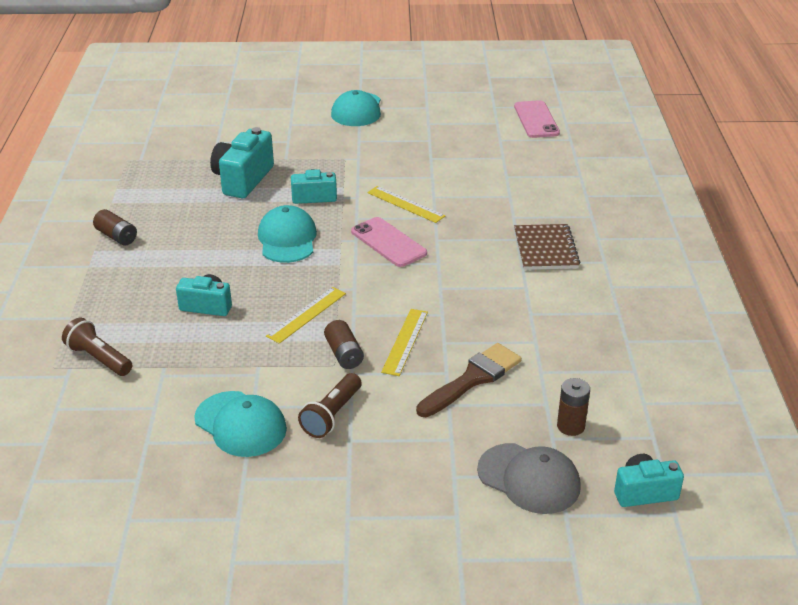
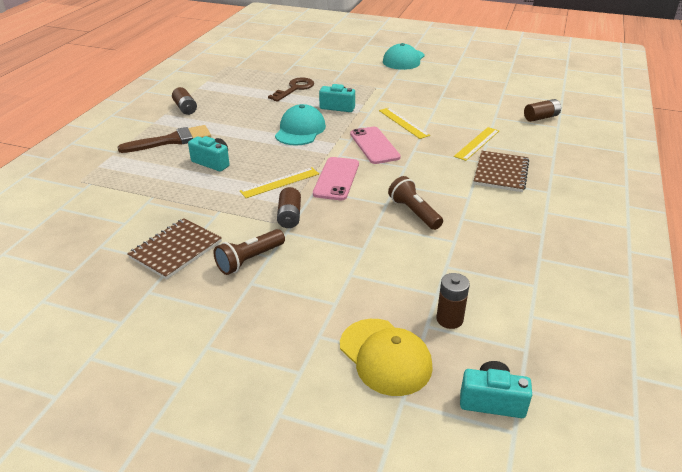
camera: 20 degrees right, 0 degrees up
(99, 358) = (113, 181): brown flashlight -> brown flashlight (414, 212)
(240, 424) = (176, 250): turquoise cap -> brown notebook
(243, 180) = (295, 89): turquoise camera -> brown key
(405, 341) = (343, 217): yellow ruler -> yellow ruler (477, 143)
(472, 379) = (382, 258): brown brush -> brown brush (171, 140)
(529, 479) = (385, 356): grey cap -> yellow cap
(536, 120) = (539, 84): pink phone -> pink phone (336, 179)
(557, 167) = (541, 117): none -> brown battery

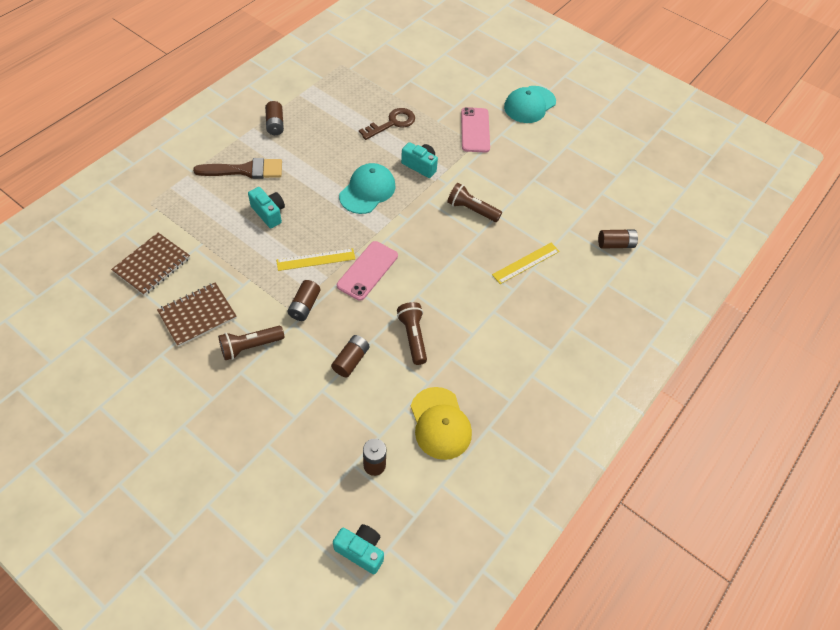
camera: 15 degrees right, 20 degrees up
(365, 244) = (351, 360): none -> brown battery
(374, 145) = (425, 235): pink phone -> pink phone (475, 130)
(385, 356) = (306, 482): yellow cap -> yellow cap (440, 423)
(403, 123) = (471, 210): yellow ruler -> brown flashlight
(500, 173) = (522, 311): brown notebook -> brown notebook (152, 265)

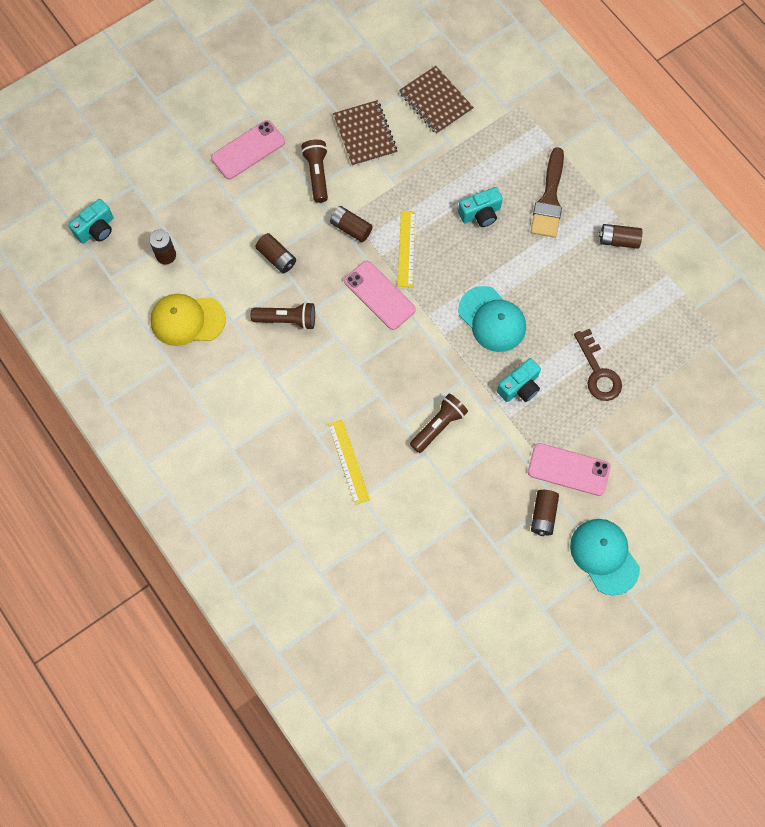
camera: 110 degrees right, 15 degrees up
(231, 417) = (248, 150): none -> pink phone
(615, 244) = (349, 575): brown battery -> brown battery (543, 515)

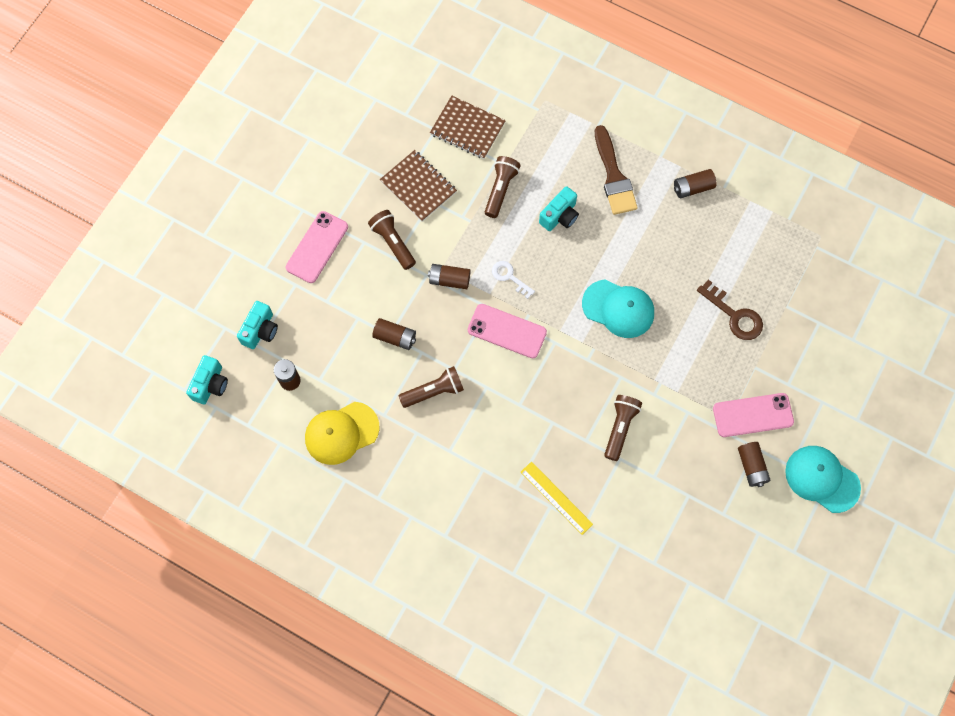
camera: 25 degrees left, 0 degrees up
(406, 248) = (509, 277): yellow ruler -> white key
(438, 168) = (500, 190): none -> brown flashlight
(519, 387) = (673, 359): turquoise camera -> turquoise camera (260, 330)

